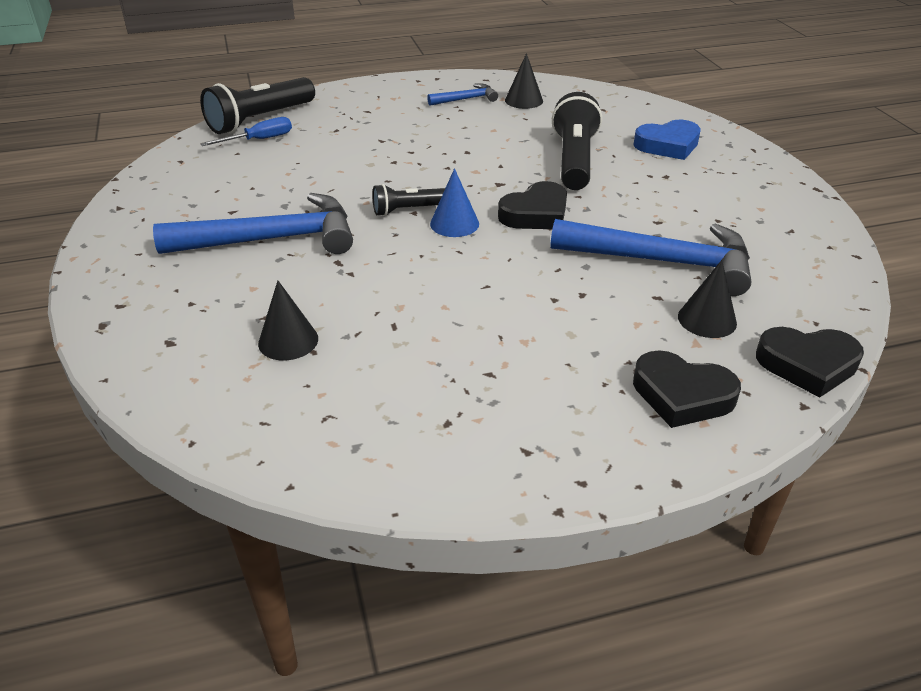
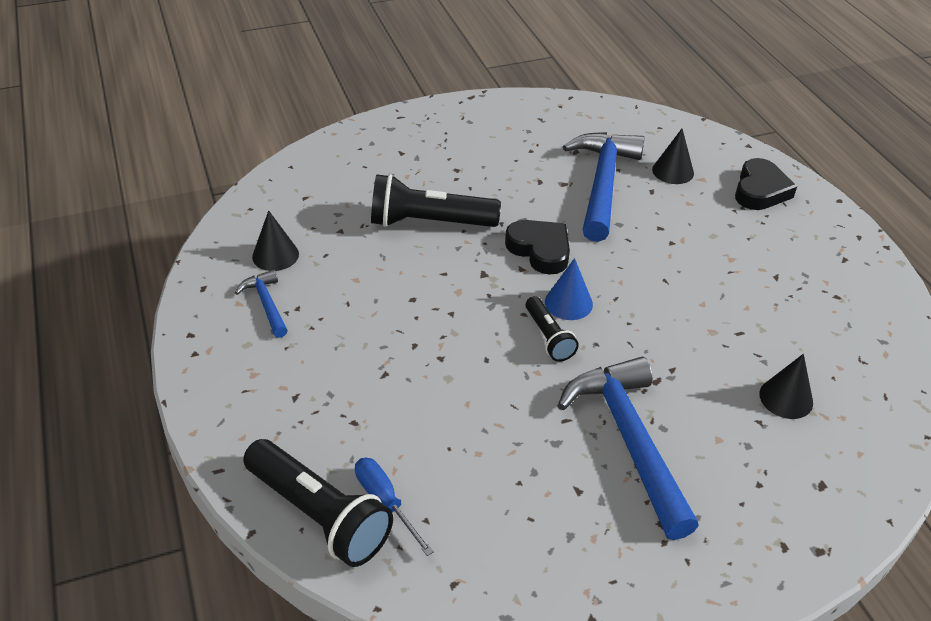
camera: 95 degrees left, 5 degrees up
(668, 145) = (393, 162): blue heart -> none
(807, 365) = (708, 138): black heart -> none

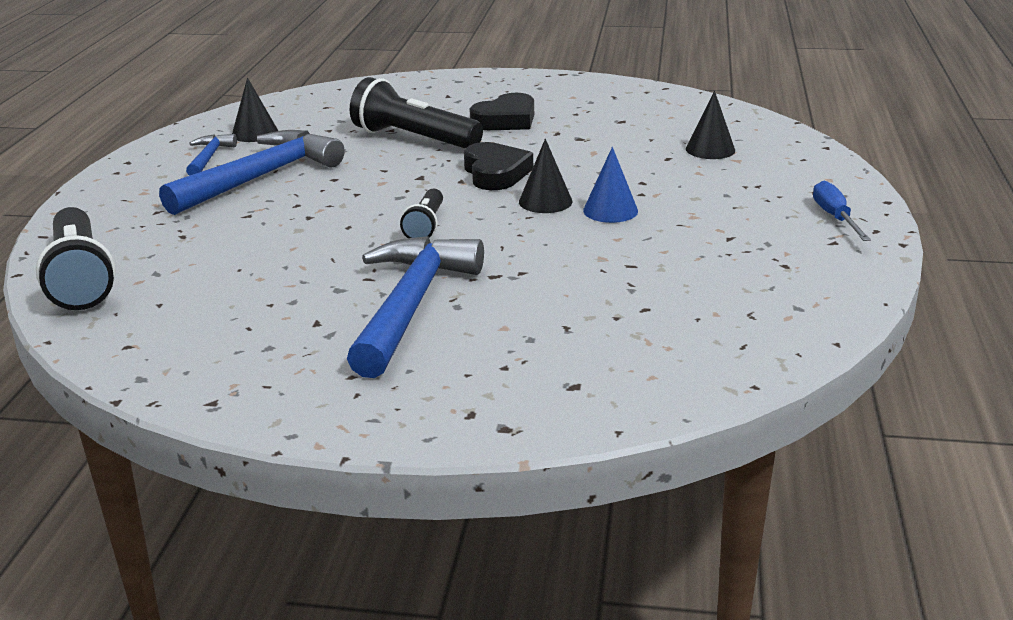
camera: 30 degrees right, 15 degrees down
(385, 502) = (141, 285): blue screwdriver -> blue screwdriver (835, 217)
(568, 303) = (476, 209): blue cone -> blue cone (610, 210)
(602, 184) = (620, 145): blue hammer -> blue hammer (260, 177)
(760, 190) = (796, 178): black heart -> black heart (506, 120)
(786, 398) = (619, 319): black cone -> black cone (545, 201)

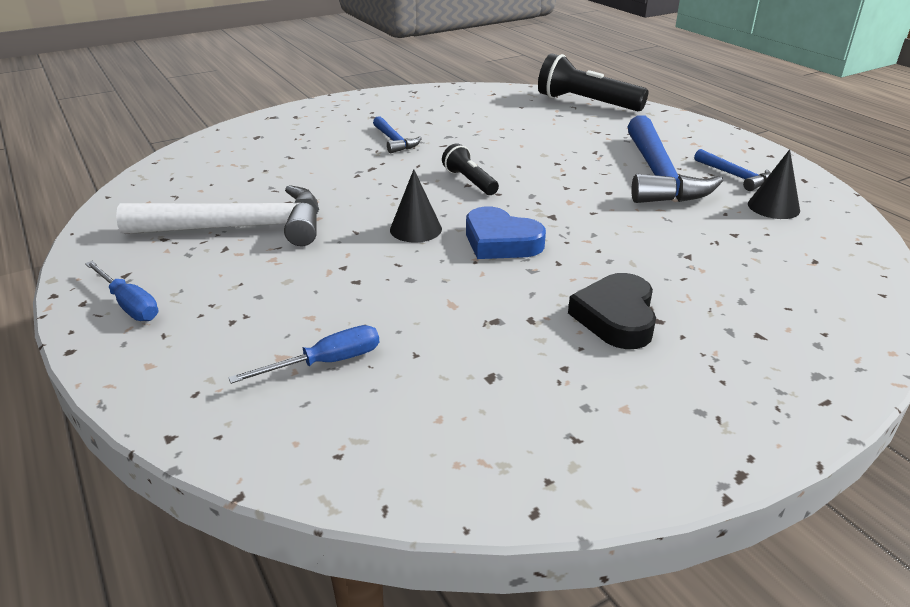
camera: 140 degrees right, 5 degrees up
(411, 305) = (394, 141): blue hammer -> blue hammer, size x0.48
(414, 139) = (643, 253): black flashlight -> none
(495, 173) = (501, 242): black heart -> blue heart
(610, 210) = (351, 239): blue cone -> none
(701, 252) = (240, 228): none -> white hammer
(710, 149) = (326, 363): black cone -> blue screwdriver

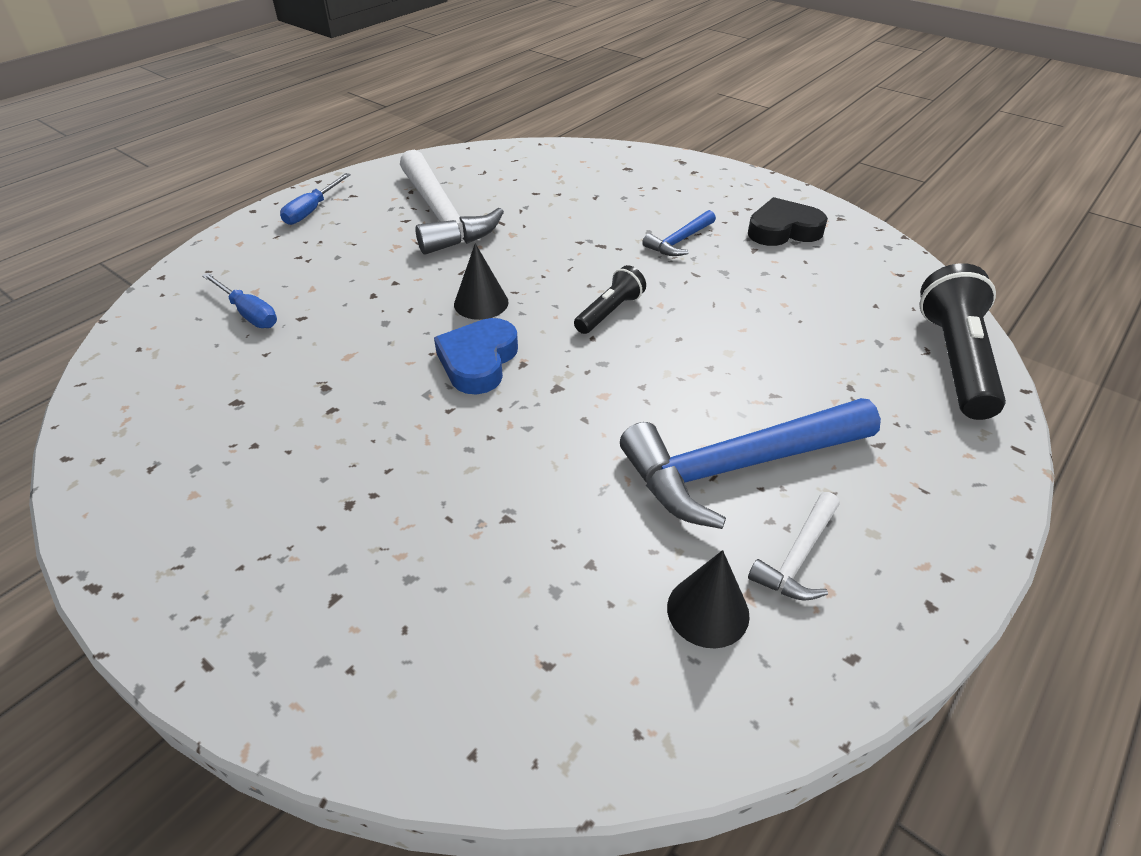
camera: 70 degrees right, 10 degrees up
(616, 317) = (347, 469): black heart -> black heart (783, 230)
(735, 176) = (798, 557): blue hammer -> white hammer

